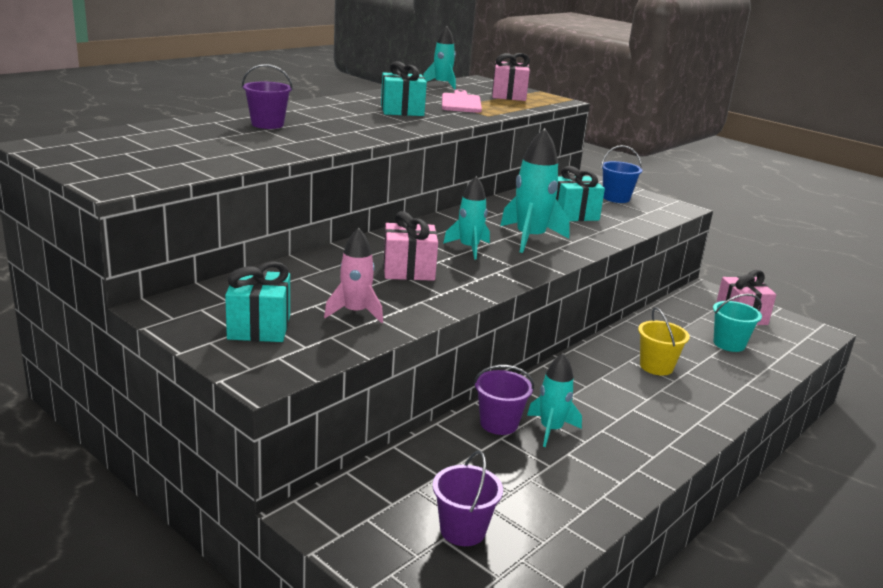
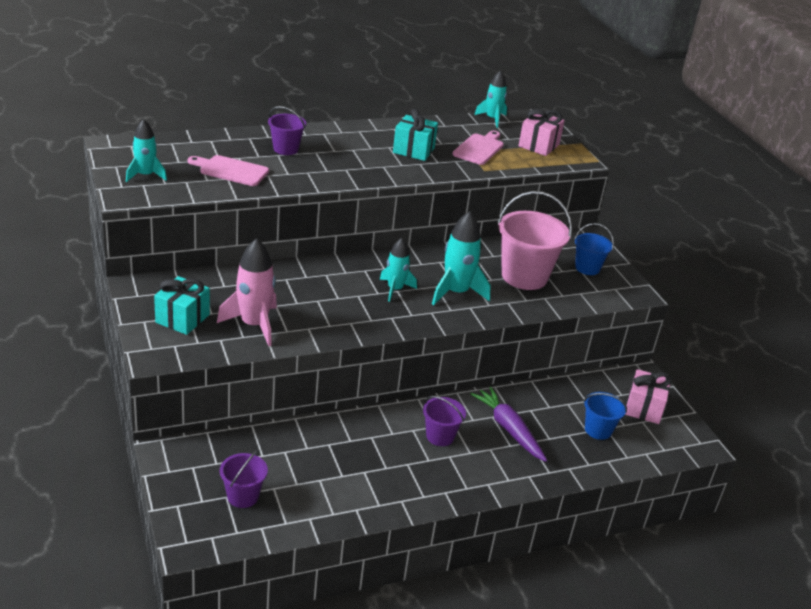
camera: 25 degrees right, 10 degrees up
(226, 147) = (231, 170): none -> pink cutting board
(355, 312) = (254, 325): pink rocket -> pink rocket, size x1.55
(408, 270) = (327, 298): pink gift -> none
(499, 424) = (337, 433): purple bucket -> purple bucket (440, 436)
(551, 429) = (370, 450): turquoise rocket -> turquoise rocket (146, 175)
(573, 214) = (524, 276): turquoise gift -> pink bucket
(656, 367) = (509, 429): yellow bucket -> purple carrot
(729, 344) = (598, 430): turquoise bucket -> blue bucket

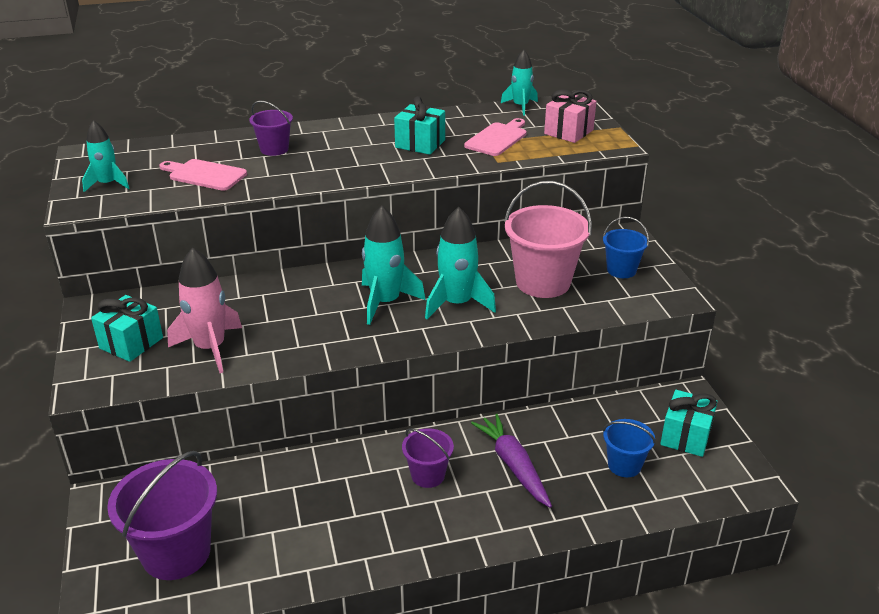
camera: 10 degrees right, 0 degrees up
(243, 496) = (176, 553): purple bucket -> purple bucket, size x1.83
(395, 289) = (385, 302): turquoise rocket -> turquoise rocket, size x1.55
(644, 408) = (686, 436): pink gift -> turquoise gift

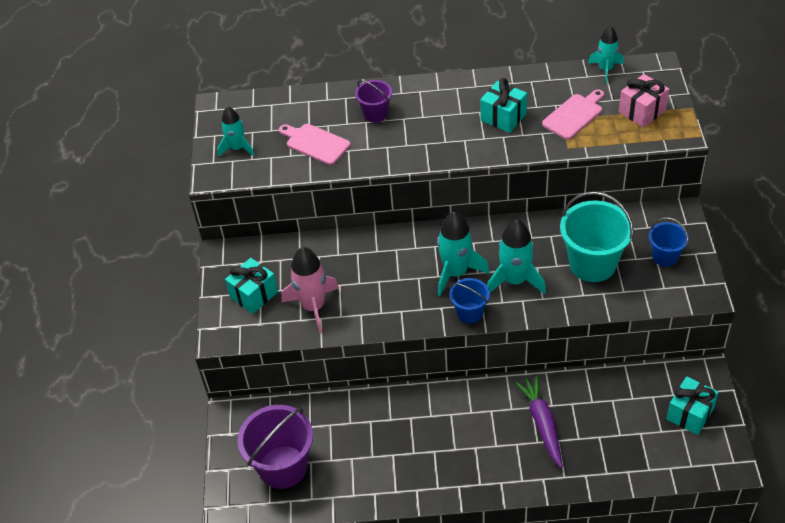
camera: 15 degrees right, 15 degrees up
(428, 475) = (473, 424): purple bucket -> none
(543, 282) = (592, 264): pink bucket -> turquoise bucket
(624, 465) = (631, 434): blue bucket -> blue bucket (470, 313)

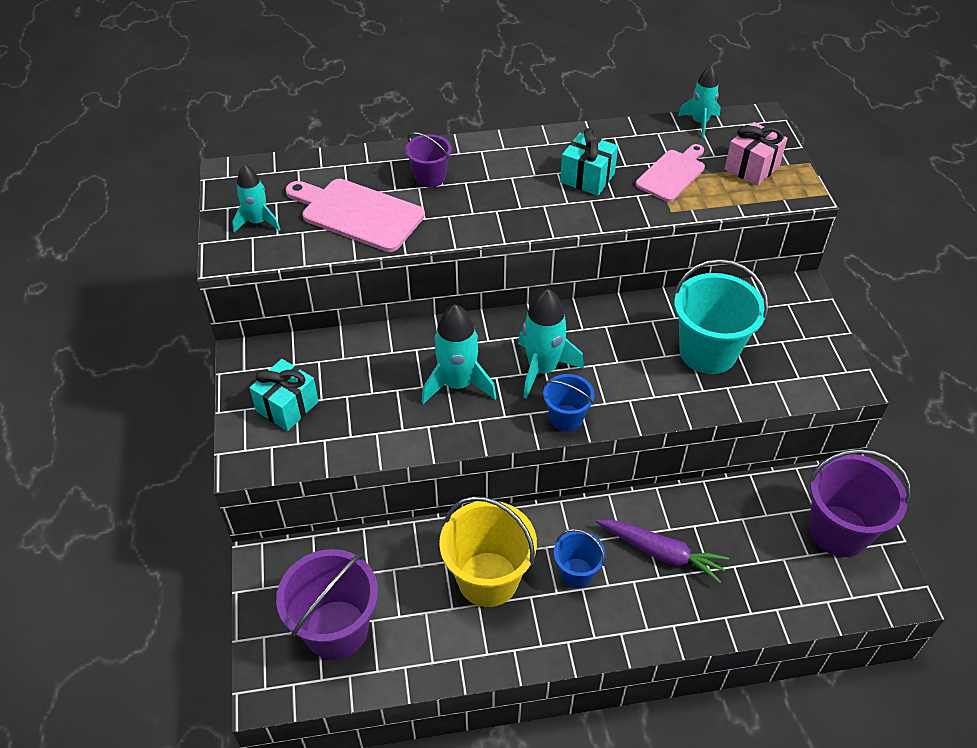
camera: 10 degrees left, 0 degrees up
(313, 307) = (366, 419): pink rocket -> none
(315, 143) = (358, 214): pink cutting board -> pink cutting board, size x1.51
(402, 436) = (488, 579): none -> yellow bucket
(515, 280) = (616, 376): turquoise rocket -> turquoise rocket (458, 384)
(542, 423) = (661, 553): purple carrot -> purple carrot turned 135 degrees clockwise
(665, 256) = (792, 340): blue bucket -> blue bucket (576, 573)
(690, 414) = (838, 531): turquoise gift -> purple bucket

